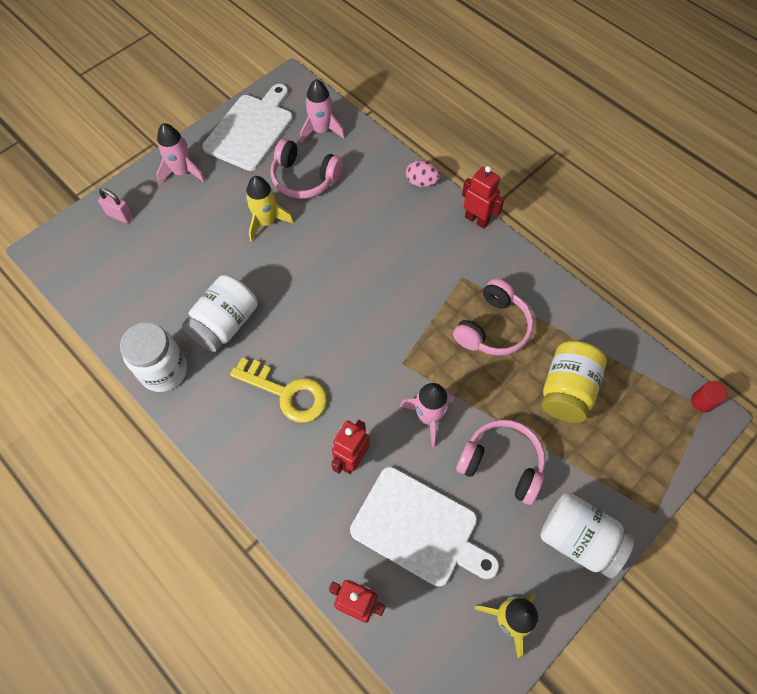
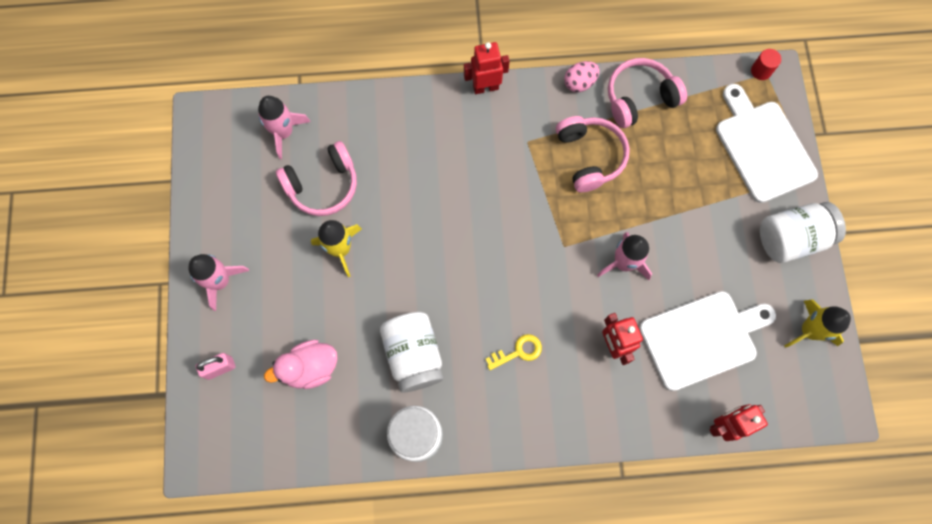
camera: 50 degrees left, 10 degrees up
(162, 267) = (310, 368): none -> pink duck
(251, 130) = (227, 189): white cutting board -> white cutting board (763, 147)
(287, 393) = (518, 351): yellow key -> yellow key, size x0.56
(421, 182) = (412, 98): pink egg -> pink egg (579, 83)
(502, 464) = (700, 242): pink headphones -> pink headphones (639, 98)
(566, 390) = (681, 150): yellow jar -> none

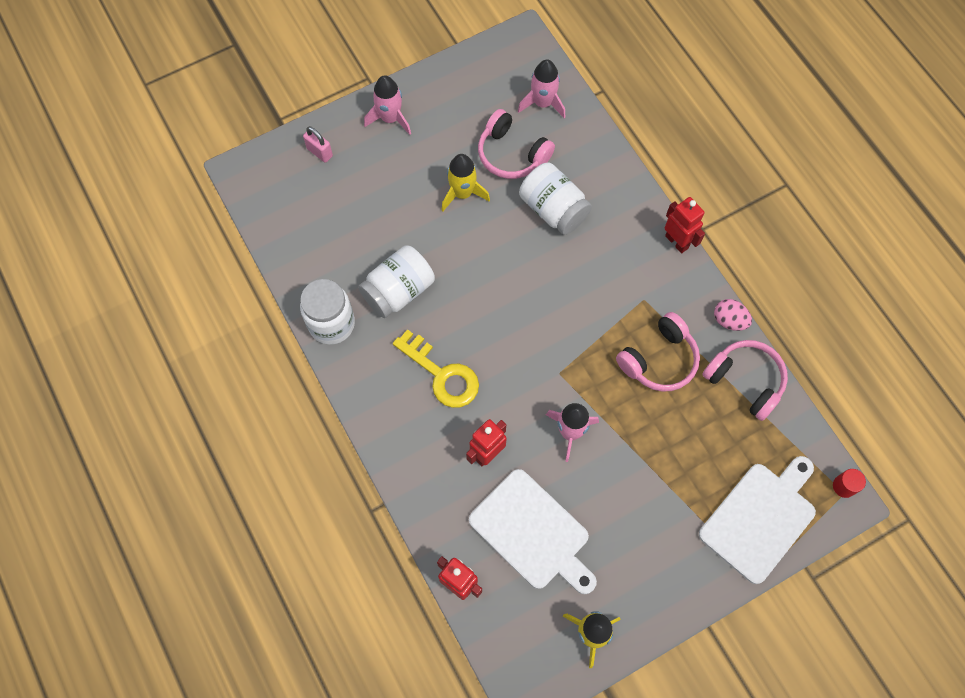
camera: 65 degrees right, 5 degrees down
(310, 368) = (350, 217): pink duck -> none
(518, 351) = (442, 374): yellow key -> yellow key, size x1.77
(791, 238) = (677, 582): white jar -> white jar (553, 209)

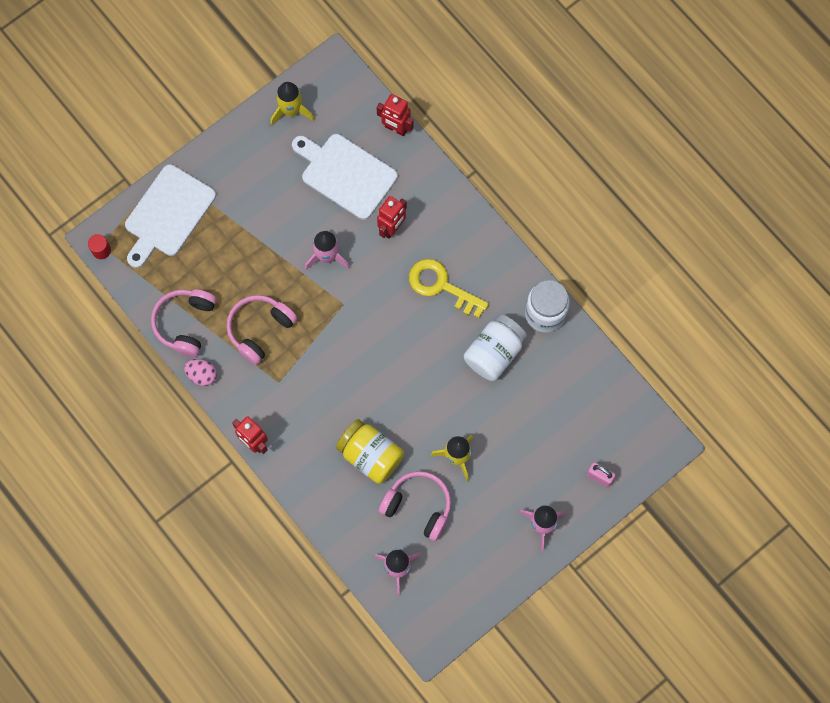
camera: 170 degrees right, 5 degrees up
(553, 209) = (370, 455): white jar -> yellow jar
(745, 381) = (185, 323): pink headphones -> pink headphones turned 75 degrees clockwise

